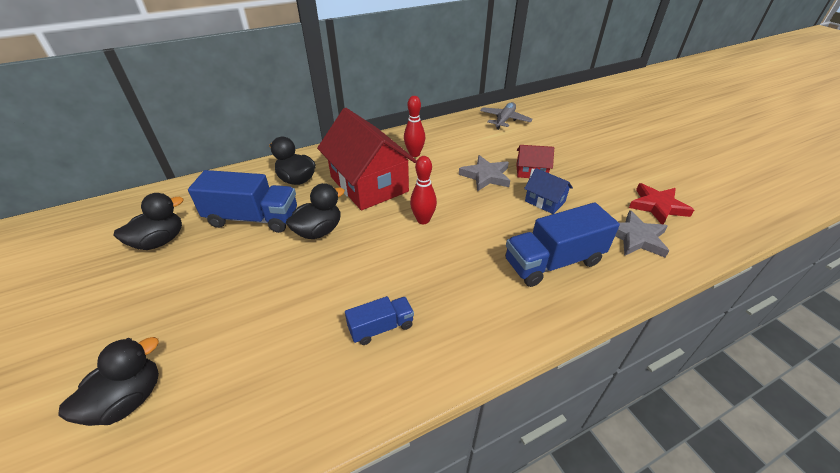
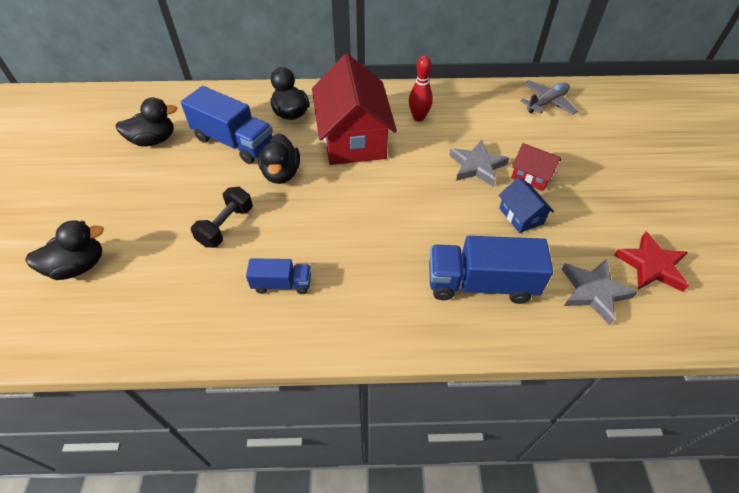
camera: 25 degrees right, 10 degrees up
(290, 295) = (226, 226): none -> black dumbbell
(319, 231) = (281, 173): black duck -> black duck turned 105 degrees clockwise
(423, 220) = (381, 194): red bowling pin -> none

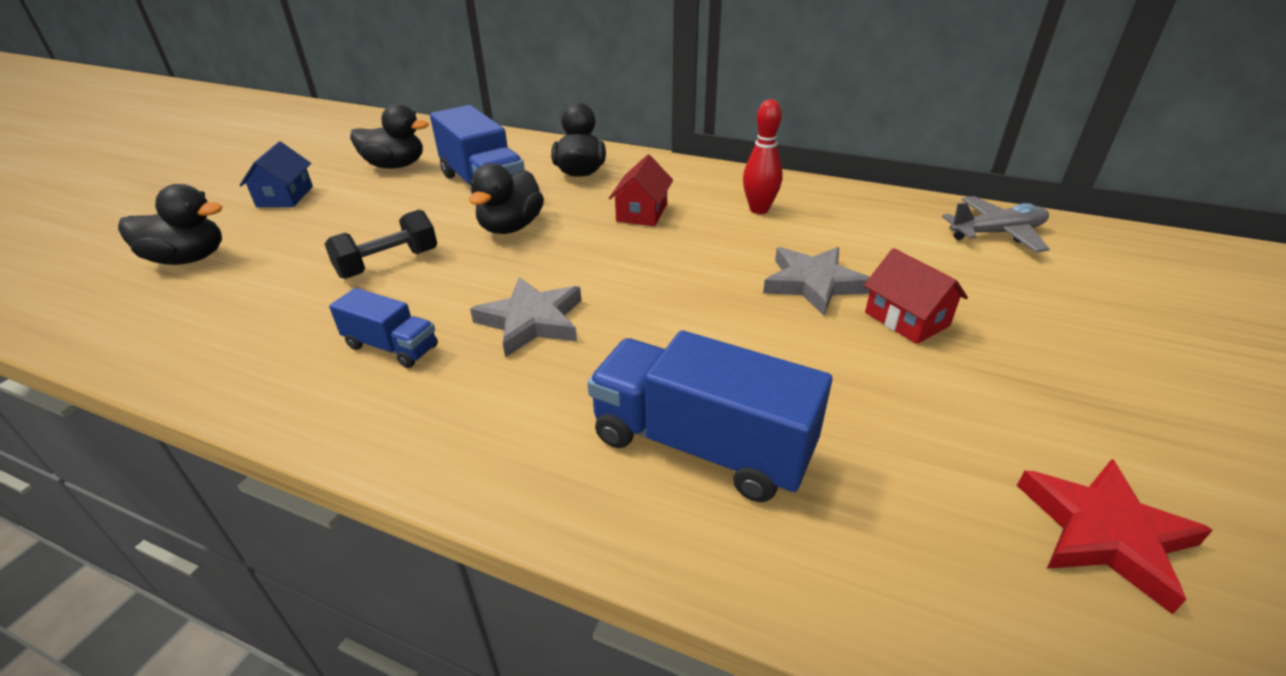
camera: 25 degrees right, 15 degrees down
(353, 138) = (642, 212): red house -> red house, size x0.46
(521, 216) = (849, 368): blue house -> blue house (285, 196)
(593, 291) = (932, 535): grey star -> grey star (531, 321)

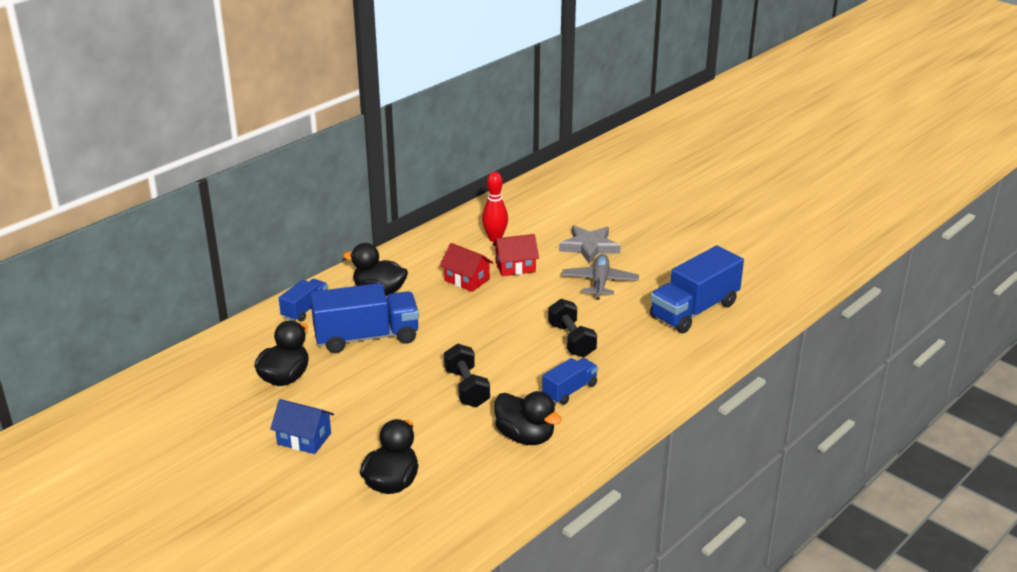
camera: 70 degrees left, 5 degrees down
(511, 227) = (449, 333): black duck -> black duck (525, 436)
(524, 148) = (305, 309): none -> blue truck
(531, 321) = (571, 340): grey star -> black dumbbell
(906, 319) = (635, 233): red house -> red house (515, 267)
(996, 233) = (576, 180): grey plane -> grey plane (600, 282)
(1105, 533) = (773, 243): red star -> none

